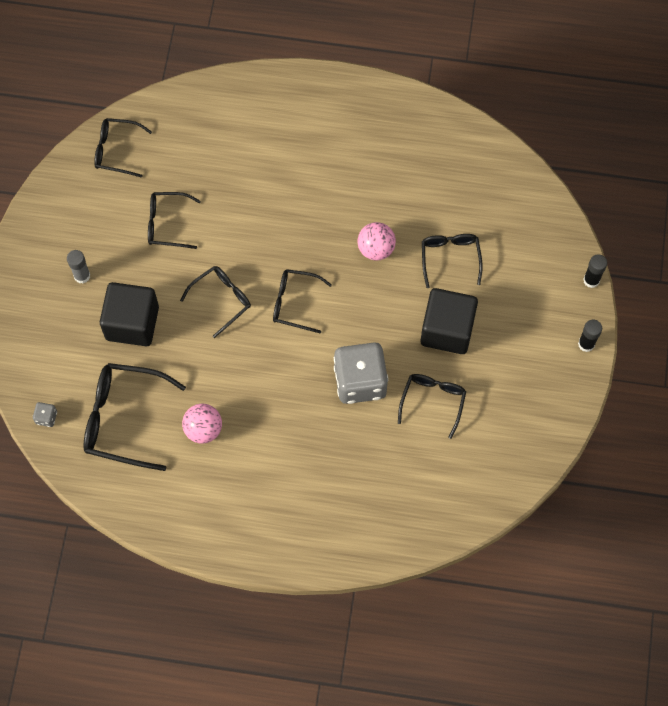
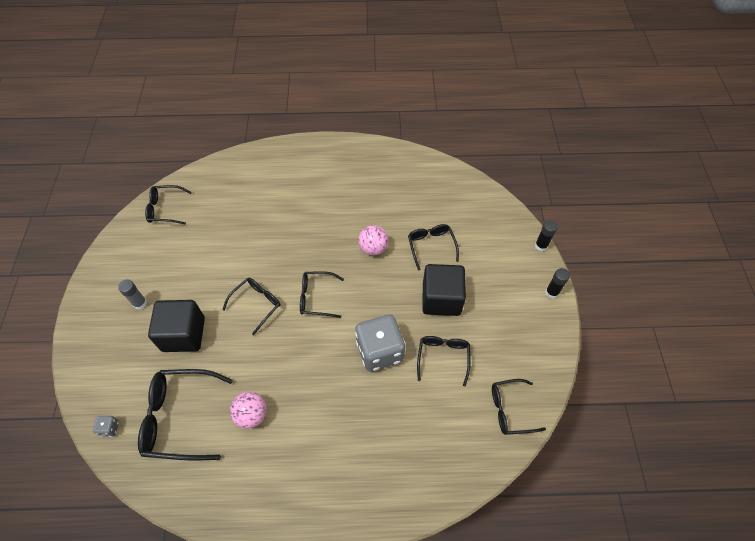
camera: 10 degrees left, 10 degrees down
(167, 224) = (208, 254): black glasses -> black glasses (510, 410)

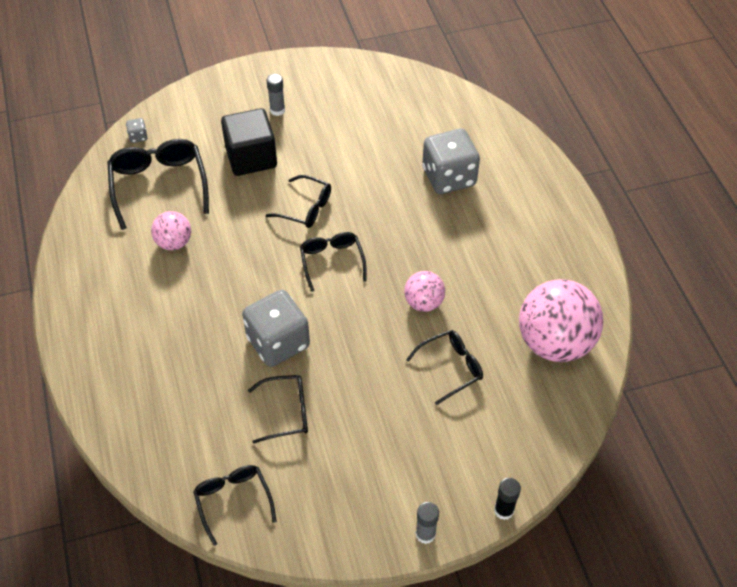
camera: 75 degrees right, 5 degrees down
(165, 209) = (404, 88): black glasses -> none
(267, 204) = (449, 177): none -> grey dice
(427, 185) = (554, 343): none -> pink ball
(441, 299) = (371, 395): black cube -> none
(552, 292) = (425, 534): black glue stick -> grey glue stick

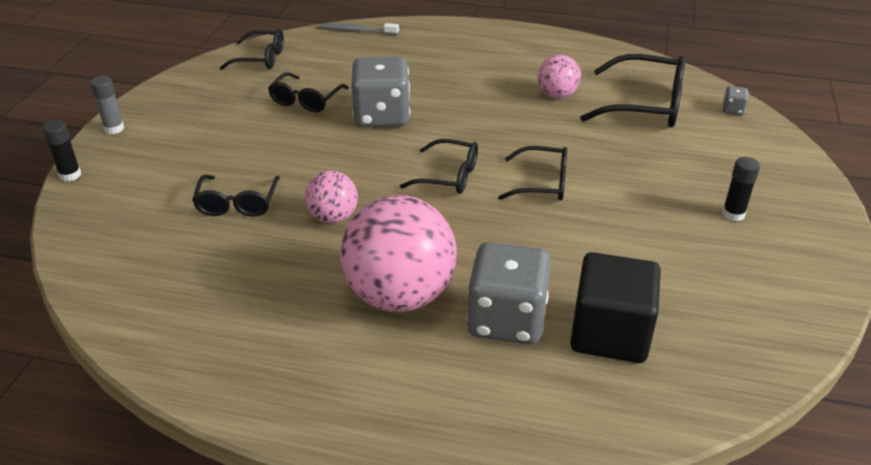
camera: 120 degrees right, 15 degrees down
(127, 450) = (357, 31): none -> grey toothbrush
(251, 157) = (653, 171): black cube -> black cube (610, 333)
(277, 110) = (733, 214): grey glue stick -> black glue stick
(305, 208) = (542, 183): black glasses -> black glasses turned 135 degrees counterclockwise
(554, 343) = (173, 293): pink ball -> pink ball (400, 295)

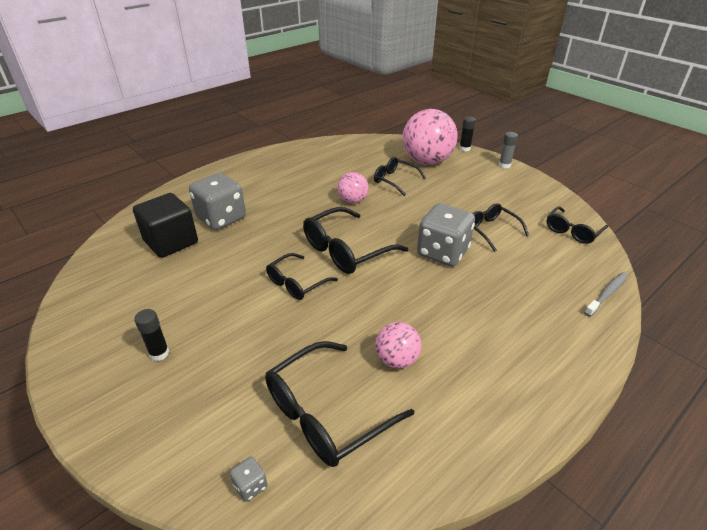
camera: 125 degrees right, 0 degrees up
(400, 295) = (275, 199): pink ball -> pink ball (427, 161)
(449, 176) = (346, 250): black glasses -> black glasses, size x1.62

